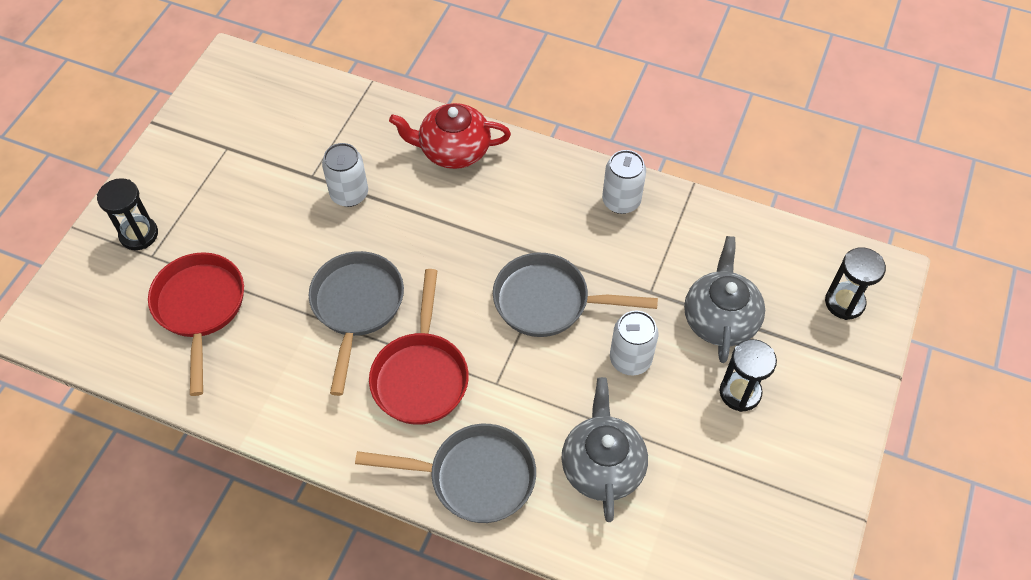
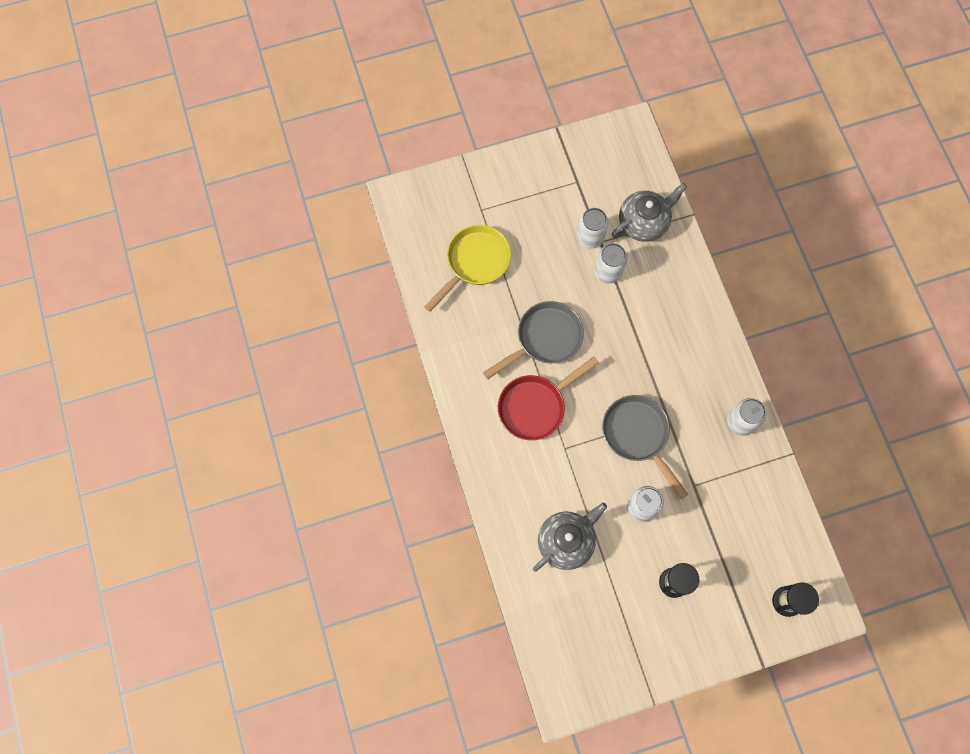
camera: 50 degrees right, 15 degrees up
(139, 234) = (487, 191): black hourglass -> none
(200, 308) = (475, 263): red pan -> yellow pan
(296, 182) = (590, 237): none -> white can
(453, 150) = (688, 301): red teapot -> none
(474, 477) = (504, 481): grey pan -> none
(720, 318) = (711, 537): grey teapot -> grey teapot (644, 222)

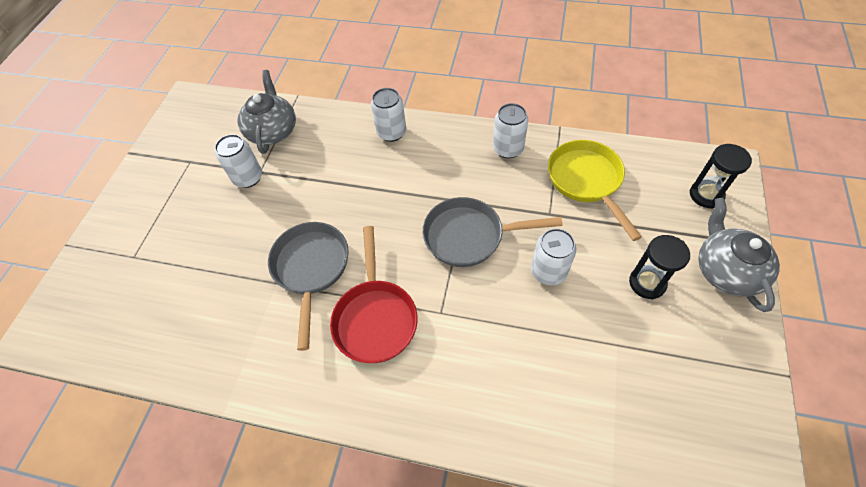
camera: 55 degrees left, 15 degrees down
(475, 263) = (178, 294): yellow pan -> yellow pan (586, 181)
(566, 541) = (549, 369): grey teapot -> grey teapot (726, 270)
(608, 272) = (292, 180): white can -> white can (391, 132)

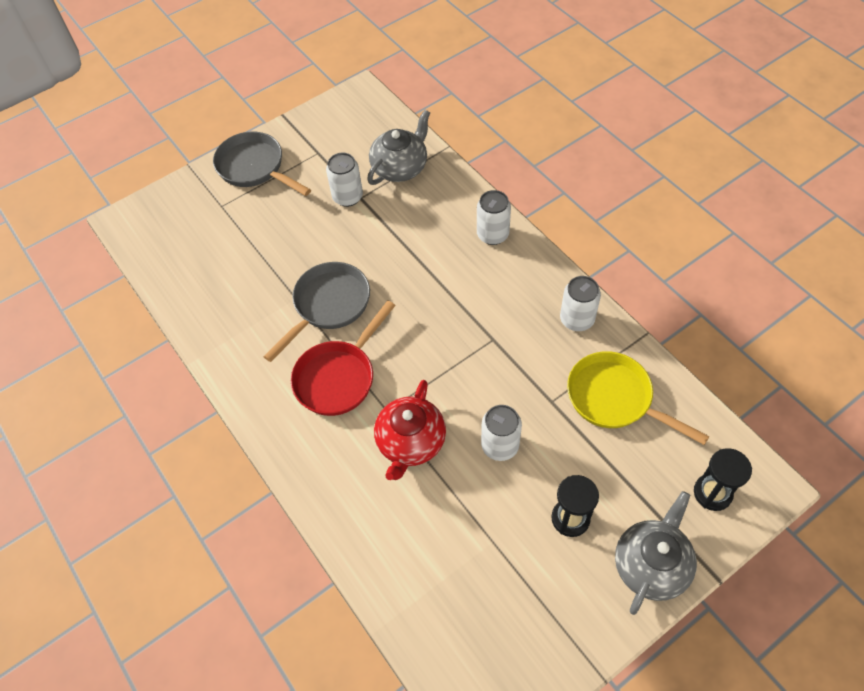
camera: 40 degrees right, 0 degrees up
(470, 236) = (467, 370): grey pan -> grey pan (255, 168)
(483, 322) = (410, 442): none -> red teapot
(586, 181) = (615, 399): yellow pan -> yellow pan turned 75 degrees counterclockwise

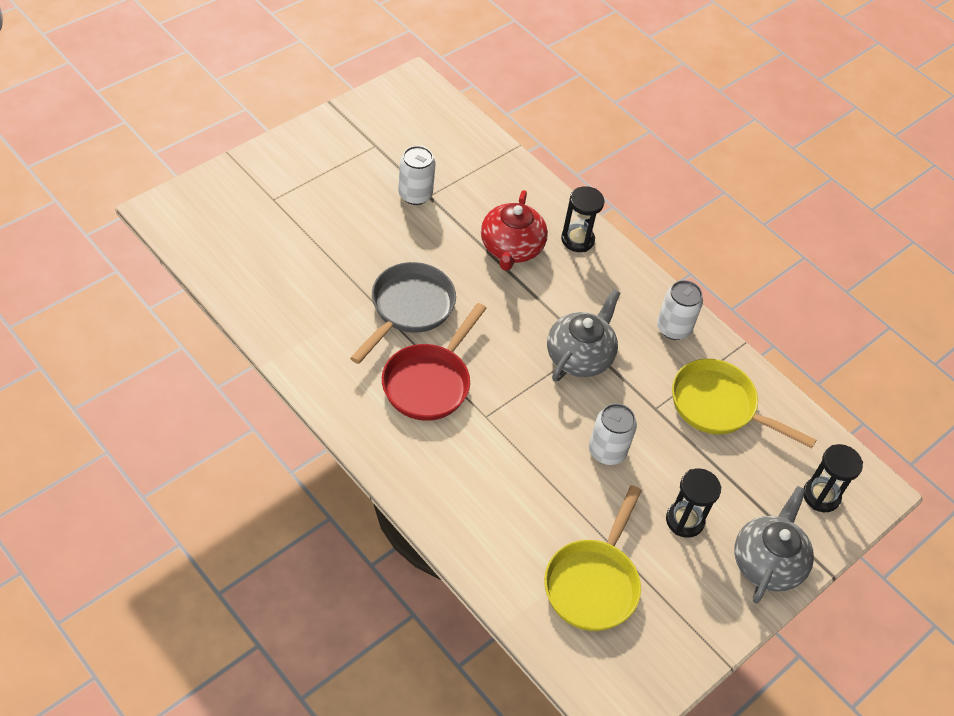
camera: 15 degrees left, 5 degrees down
(255, 168) = (305, 159): grey pan -> none
(400, 167) = (469, 165): grey teapot -> grey teapot (580, 356)
(410, 442) = (514, 448): red teapot -> red teapot (511, 248)
(473, 584) = (593, 583): none -> yellow pan
(492, 234) = (577, 240): white can -> black hourglass

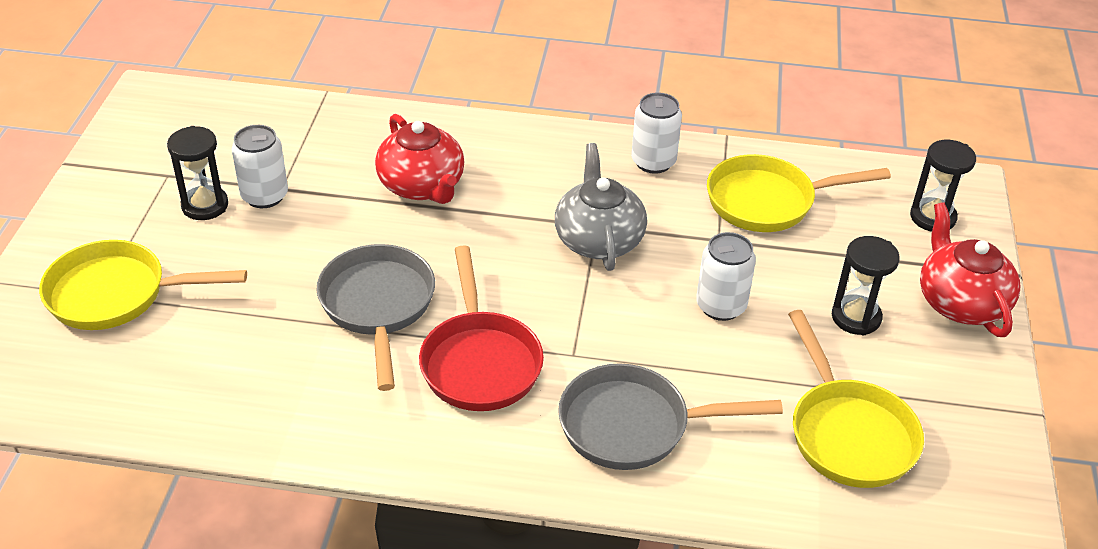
camera: 35 degrees left, 10 degrees down
(282, 205) = (117, 294): none -> yellow pan
(474, 483) = (634, 426): none -> grey pan
(577, 240) = (479, 140): black hourglass -> black hourglass (205, 205)
(767, 562) = (960, 302): grey teapot -> red teapot

